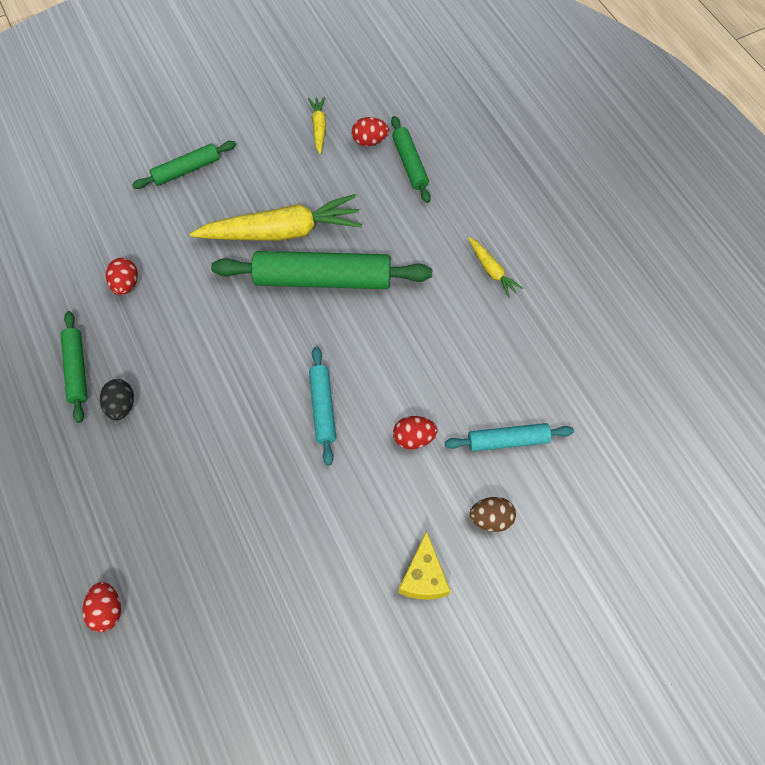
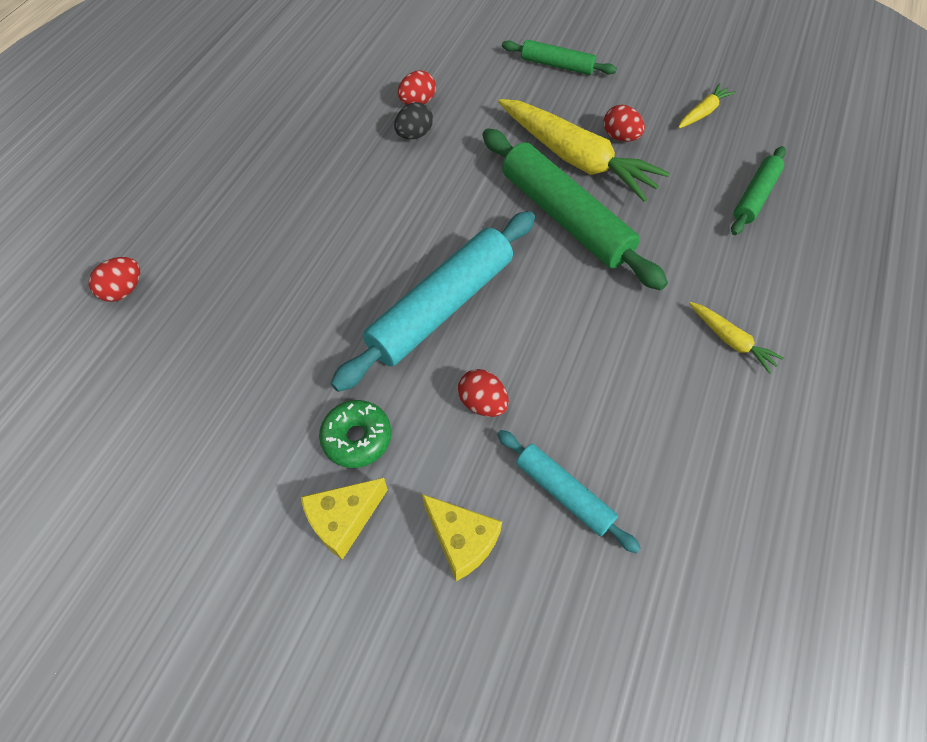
camera: 50 degrees right, 5 degrees down
(77, 369) = (316, 127): green rolling pin -> none
(121, 405) = (310, 173): black egg -> black egg (414, 135)
(323, 408) = (441, 307): turquoise rolling pin -> turquoise rolling pin, size x1.84
(369, 141) = (737, 153): red egg -> red egg (620, 137)
(374, 530) = (357, 438): none -> green donut
(491, 518) = (461, 540): brown egg -> yellow cheese
(492, 270) = (731, 341): yellow carrot -> yellow carrot turned 60 degrees counterclockwise

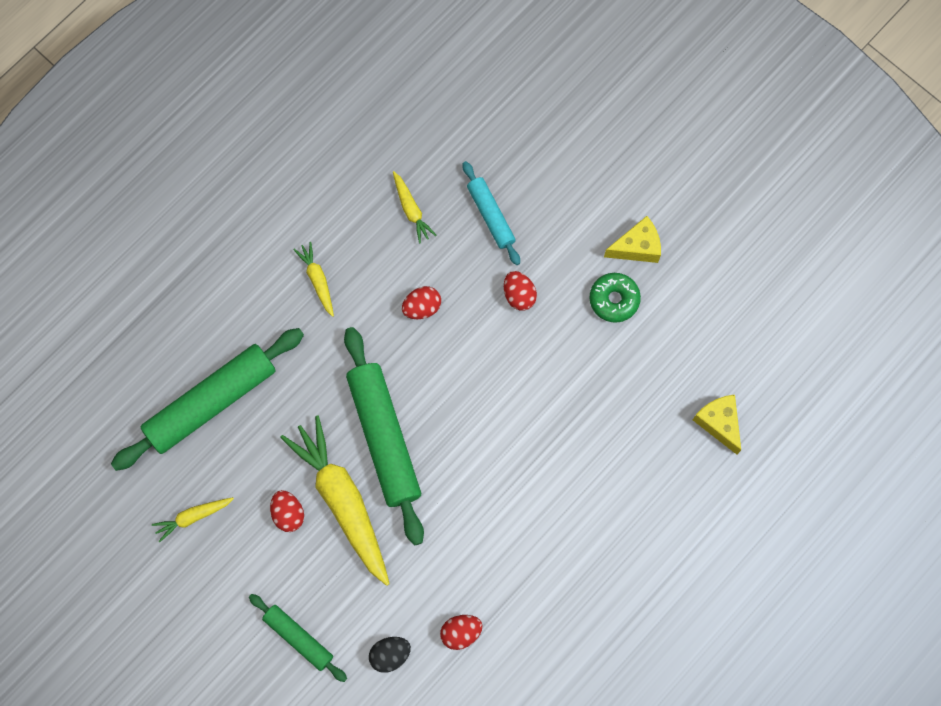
camera: 160 degrees left, 15 degrees up
(124, 290) = (767, 490): red egg -> red egg (422, 307)
(414, 135) = (479, 587): black egg -> black egg (390, 655)
(441, 307) = (520, 385): turquoise rolling pin -> none
(461, 540) = (567, 209): yellow cheese -> yellow cheese (719, 423)
(671, 463) = (411, 210): none -> yellow carrot
(755, 196) = (211, 402): green rolling pin -> green rolling pin, size x1.84

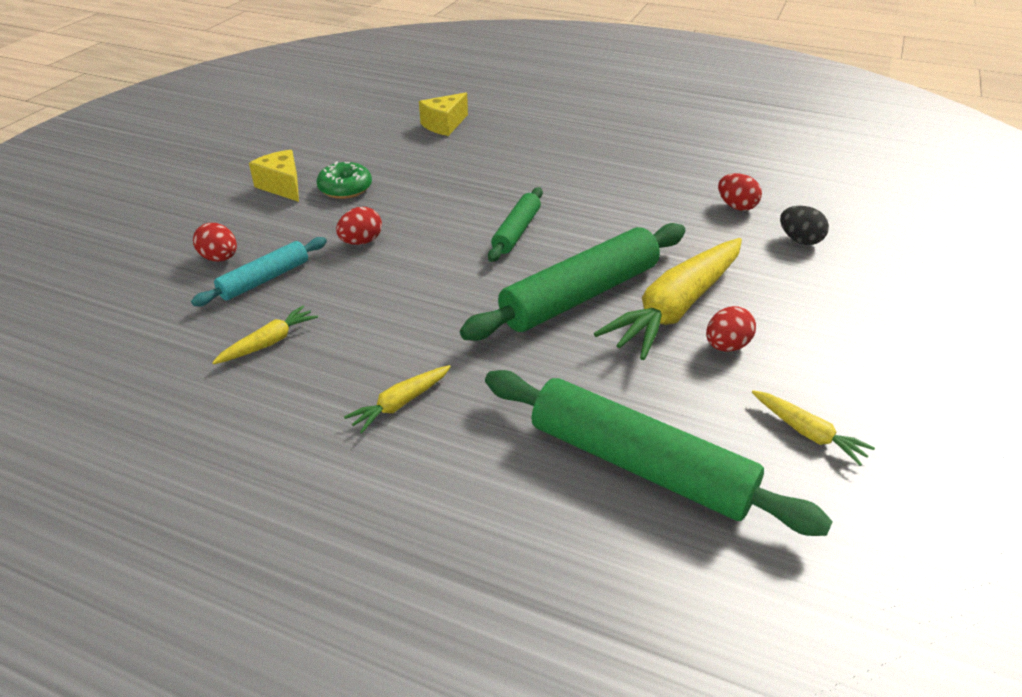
camera: 110 degrees left, 35 degrees down
(298, 638) = (850, 302): green rolling pin -> green rolling pin (516, 231)
(422, 307) = (403, 304): red egg -> red egg (220, 258)

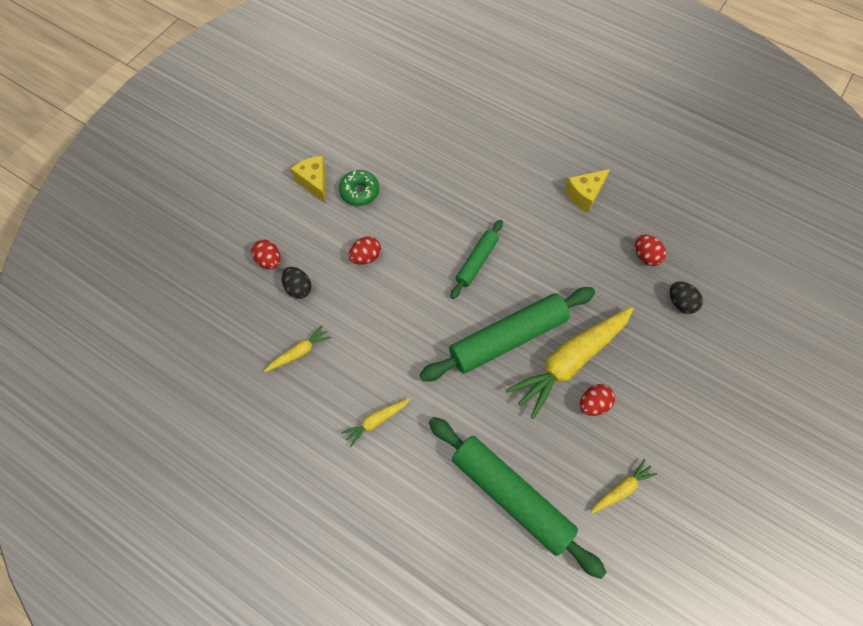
camera: 10 degrees right, 25 degrees up
(264, 279) = (298, 288): turquoise rolling pin -> black egg
(444, 125) = (443, 117): yellow cheese -> yellow cheese (584, 195)
(808, 433) = (621, 489): yellow carrot -> yellow carrot turned 90 degrees counterclockwise

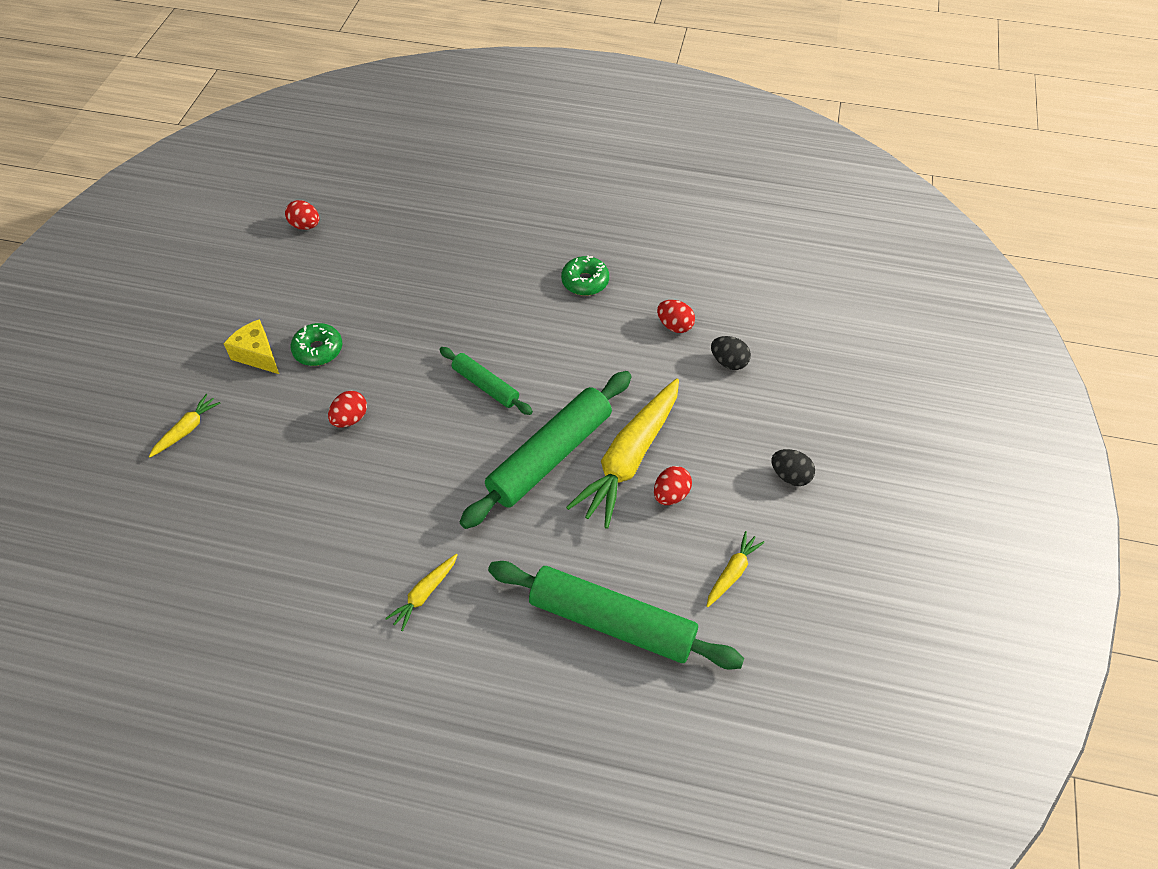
camera: 20 degrees left, 10 degrees down
(269, 261) = (229, 458): red egg -> red egg (305, 226)
(298, 288) = (277, 477): black egg -> black egg (790, 476)
(299, 352) = (302, 548): yellow carrot -> yellow carrot (187, 429)
(476, 262) = (485, 386): green rolling pin -> green rolling pin turned 60 degrees counterclockwise
(584, 195) = (585, 281): yellow cheese -> green donut

